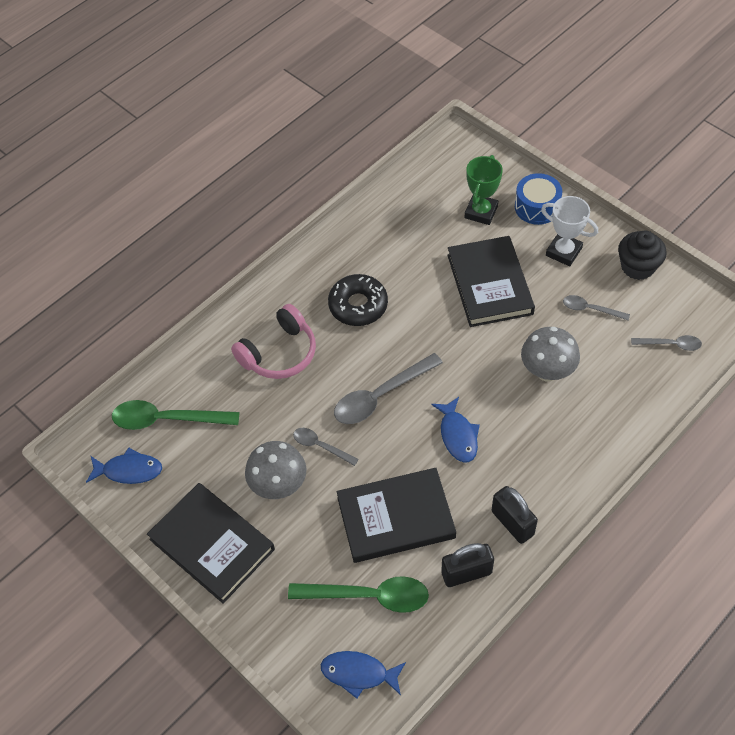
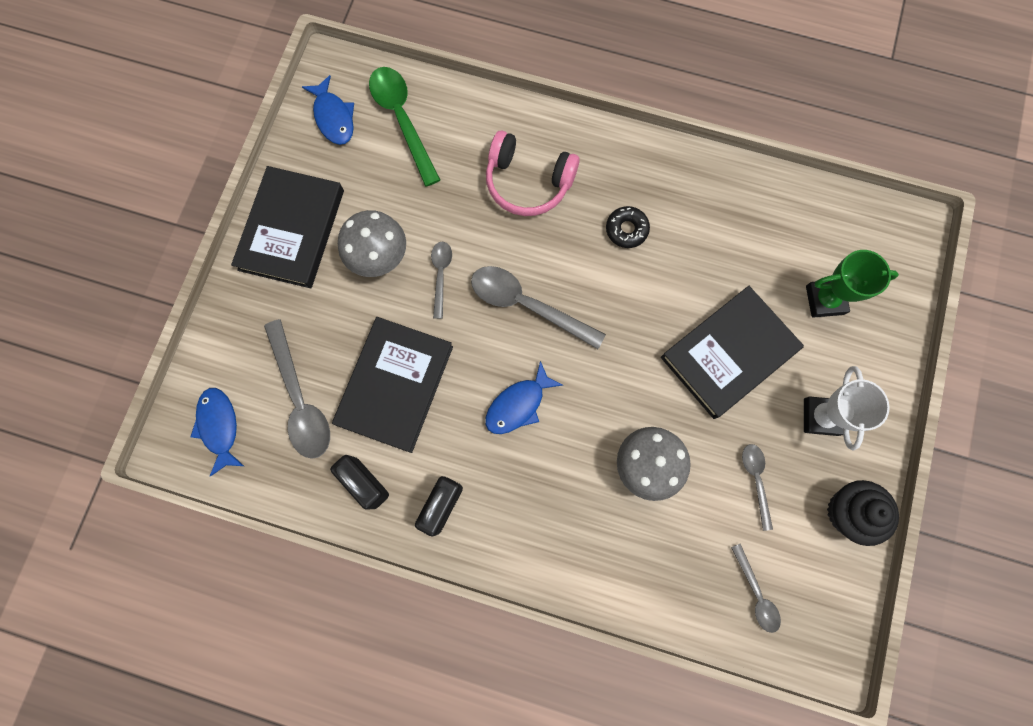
camera: 60 degrees right, 20 degrees up
(358, 305) = (626, 229): black donut -> black donut, size x0.62
(368, 596) = (300, 399): green spoon -> grey spoon
(395, 517) = (395, 385): black book -> black book turned 60 degrees clockwise
(537, 207) = (869, 359): blue drum -> none

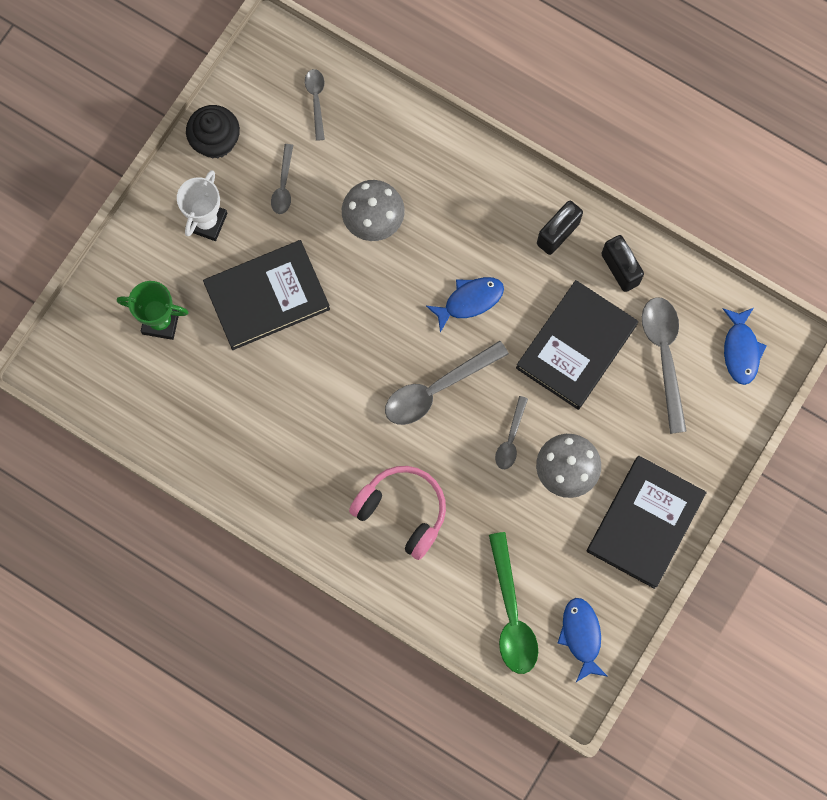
camera: 165 degrees left, 0 degrees up
(527, 305) = (437, 389): grey spoon -> grey spoon turned 105 degrees clockwise
(626, 229) = (321, 437): black donut -> none

